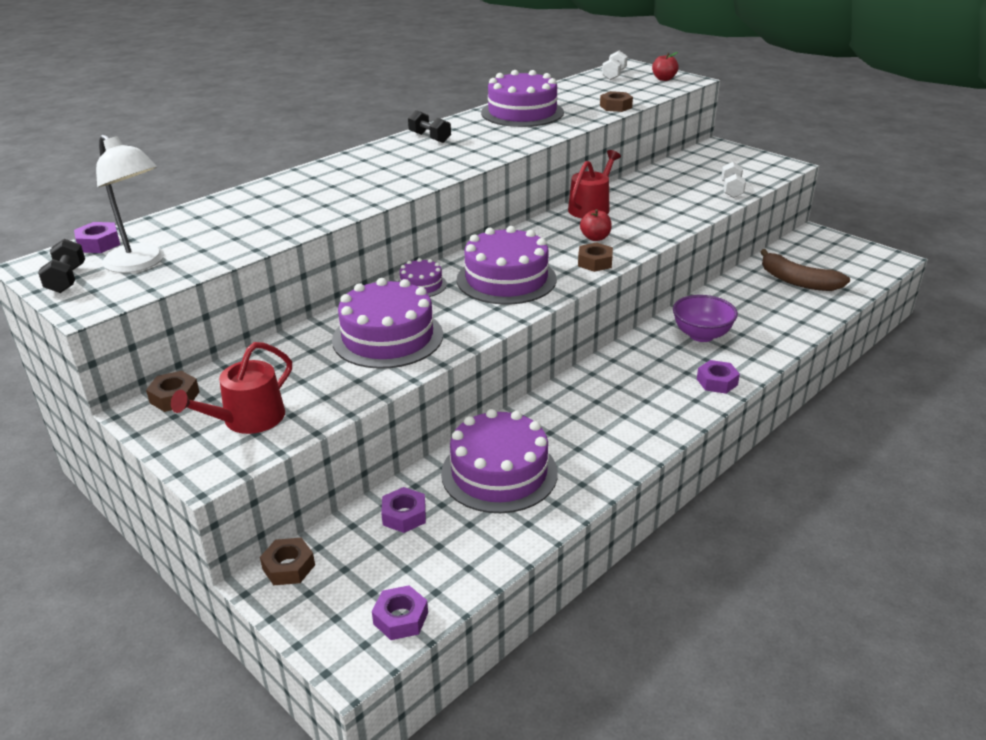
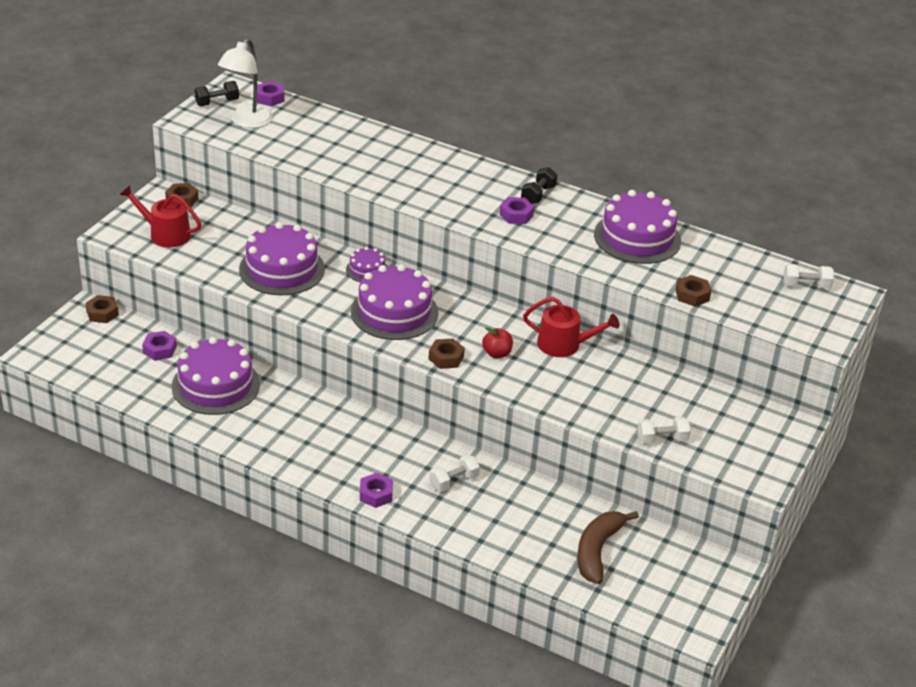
camera: 70 degrees right, 5 degrees up
(401, 618) = (68, 366): purple nut -> purple nut (516, 215)
(664, 79) = (815, 323): red apple -> none
(701, 335) = (454, 481): purple bowl -> white dumbbell

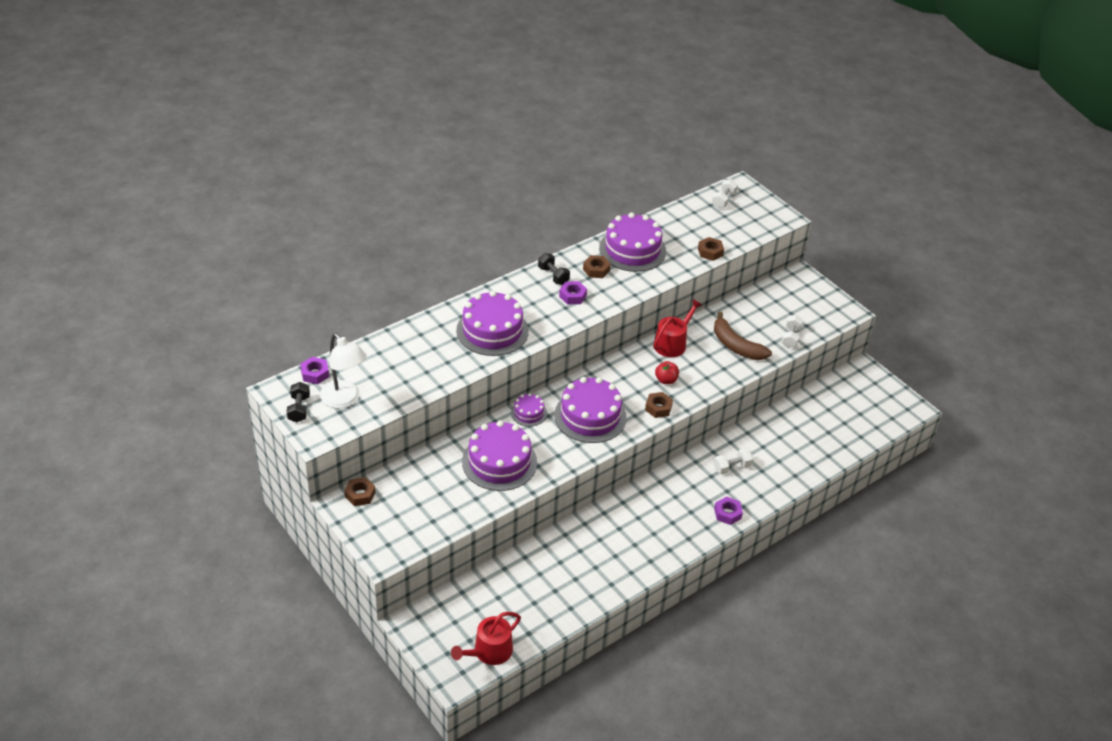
camera: 65 degrees left, 5 degrees up
(102, 313) = (422, 615): brown nut -> brown nut (596, 270)
(159, 350) = (494, 590): purple nut -> none
(165, 234) = (405, 520): red watering can -> red watering can (489, 652)
(215, 385) = (559, 567): purple cake -> purple cake (492, 330)
(454, 481) = (732, 467): white dumbbell -> white dumbbell turned 75 degrees clockwise
(597, 551) = (826, 422): brown banana -> brown banana (736, 346)

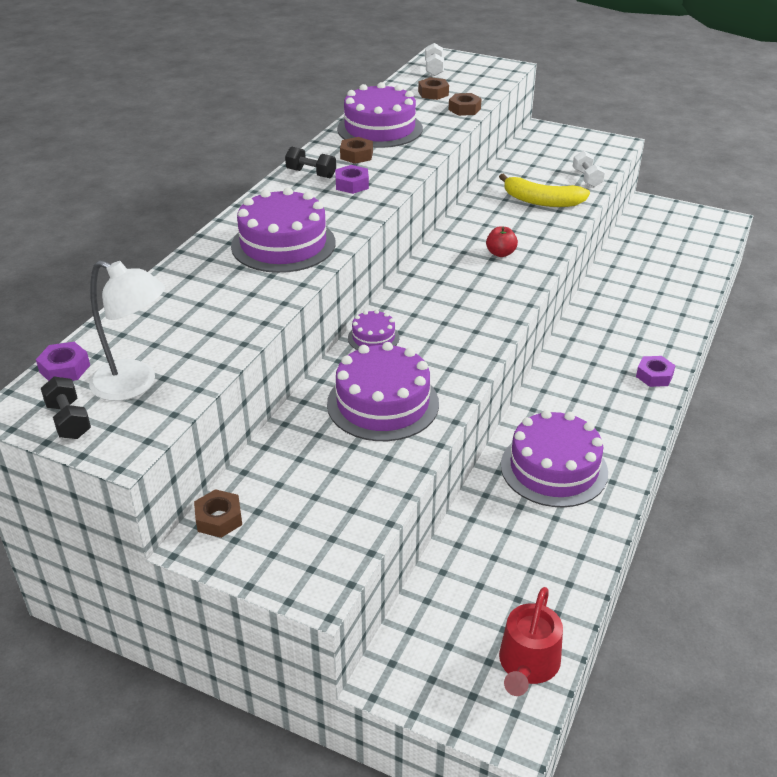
camera: 25 degrees left, 5 degrees down
(590, 416) = (450, 315): purple cake -> purple cake (554, 468)
(658, 408) = (518, 281): brown nut -> brown nut (433, 93)
(672, 343) = (474, 219): red watering can -> none
(732, 467) = (614, 330): white dumbbell -> none
(736, 346) = (541, 201): brown banana -> yellow banana

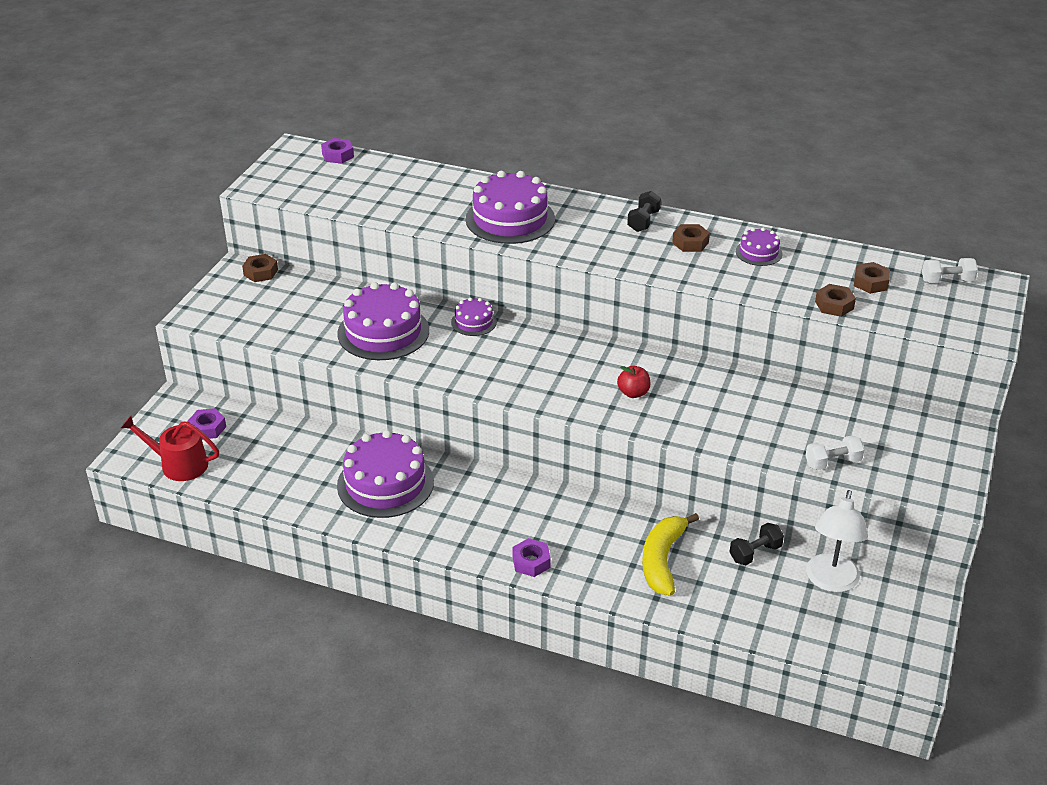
camera: 85 degrees right, 0 degrees up
(69, 421) = (283, 166): black dumbbell -> black dumbbell (755, 553)
(135, 384) = (319, 182): white lamp -> white lamp (830, 582)
(352, 184) = (627, 244): purple nut -> purple nut (207, 428)
(380, 129) = (758, 252): purple cake -> purple cake, size x0.50
(541, 201) = (759, 424): yellow banana -> yellow banana (662, 560)

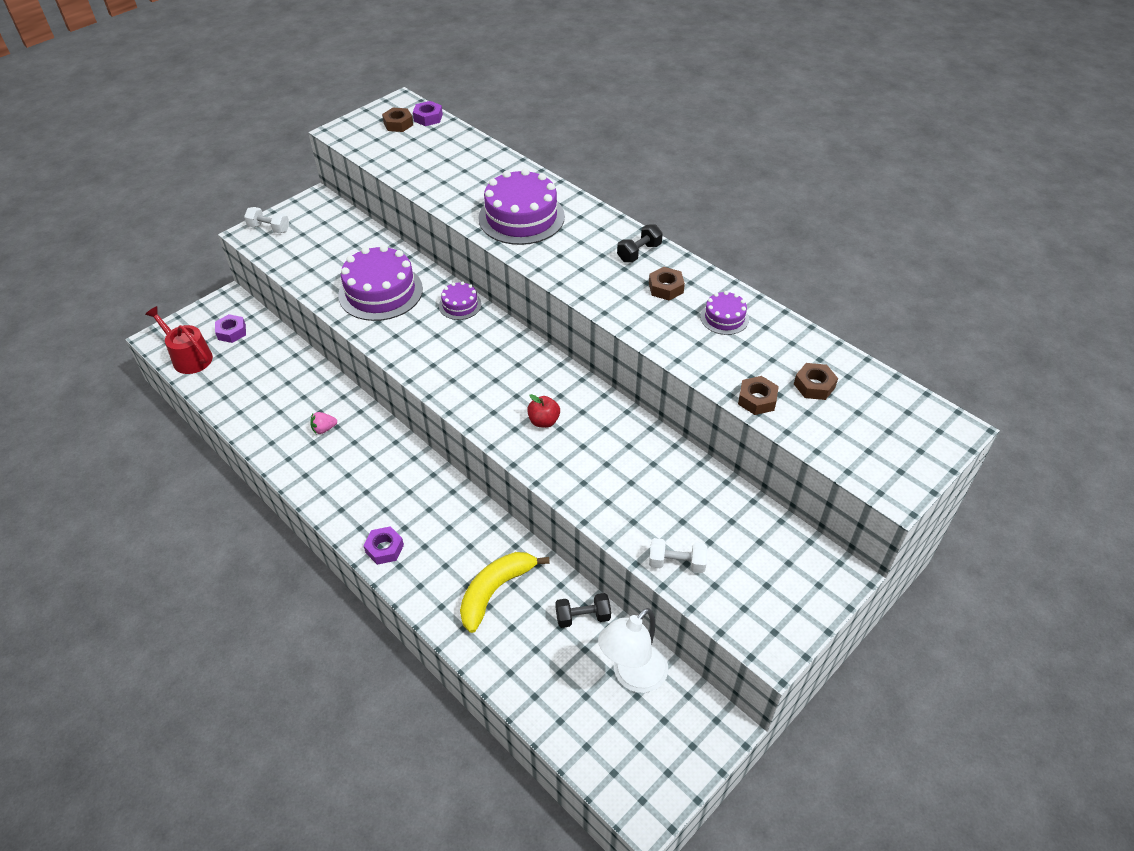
camera: 25 degrees right, 10 degrees up
(260, 272) = (329, 208): brown nut -> brown nut (398, 124)
(385, 484) = (324, 429): purple cake -> pink strawberry
(947, 281) = (899, 409): white dumbbell -> white dumbbell (269, 228)

